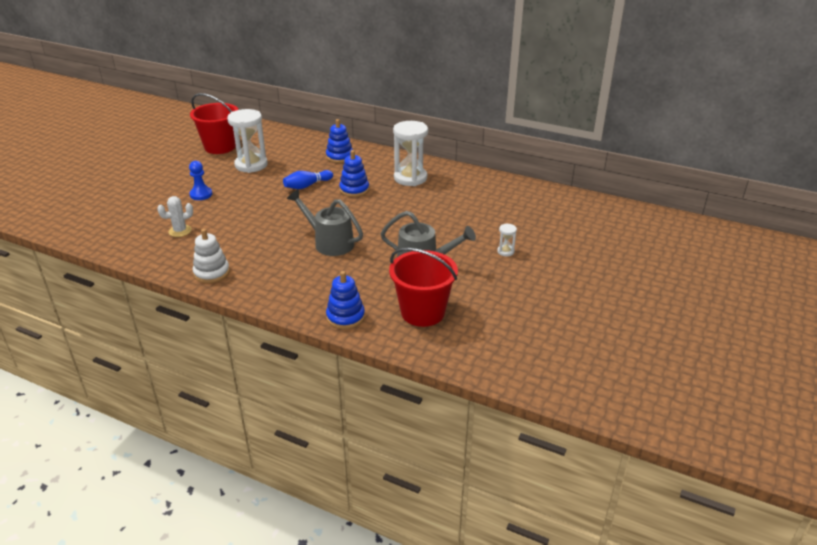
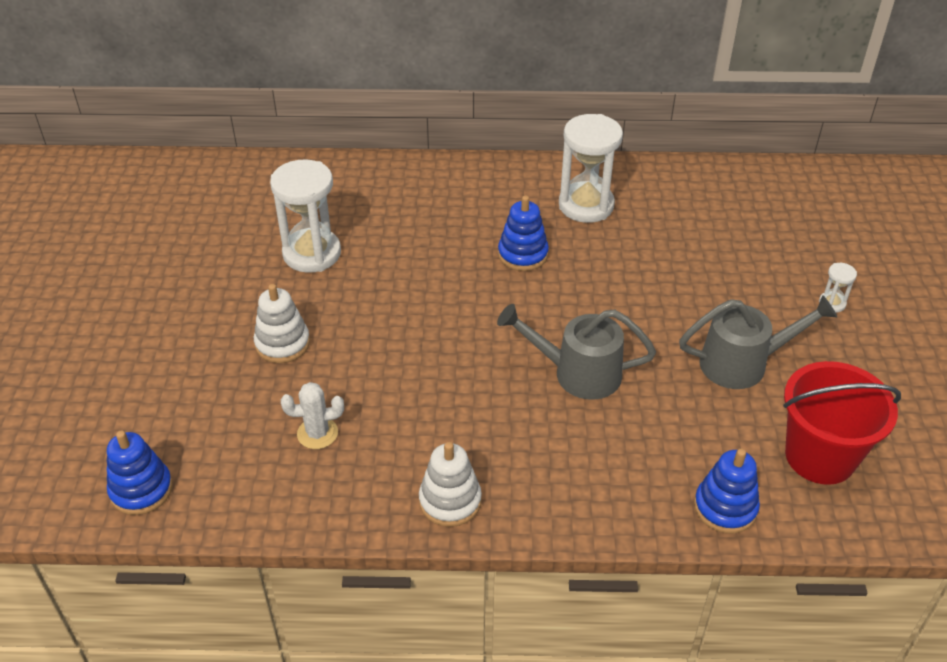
camera: 25 degrees left, 10 degrees up
(180, 231) = (317, 433): white cactus -> white cactus turned 45 degrees clockwise
(201, 194) = (282, 343): blue pawn -> white stacking toy
(220, 147) = (222, 230): red bucket -> none
(307, 186) = (443, 269): blue bowling pin -> none
(339, 157) = (441, 193): blue stacking toy -> blue stacking toy (141, 490)

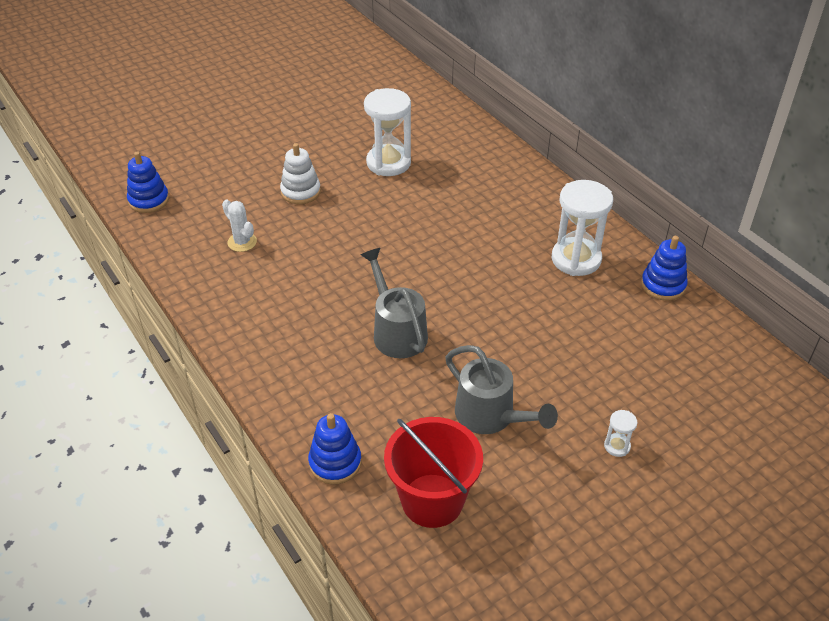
camera: 55 degrees right, 0 degrees up
(450, 501) = (234, 323): white stacking toy -> none
(523, 254) = (487, 252): blue stacking toy -> blue stacking toy (663, 285)

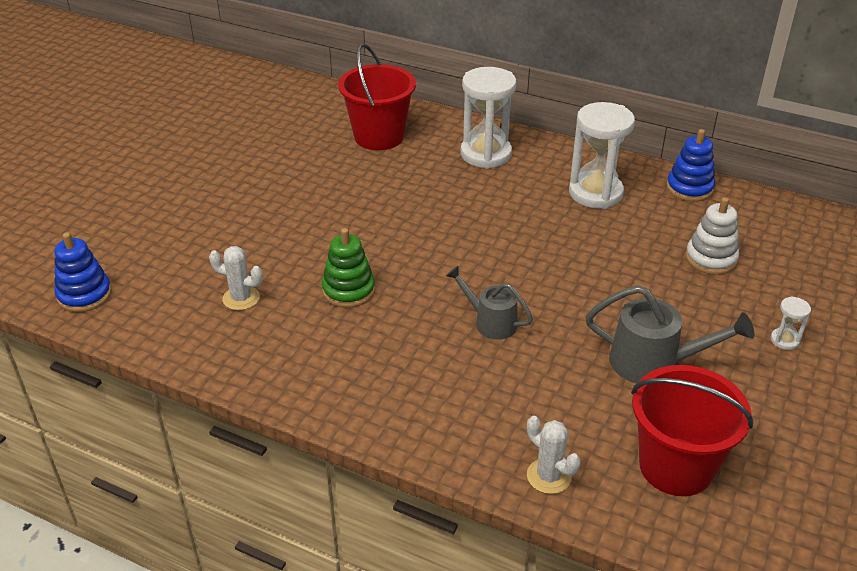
camera: 30 degrees left, 5 degrees down
(300, 192) = (262, 225): white stacking toy -> white stacking toy (710, 259)
(317, 265) = (348, 290): none -> green stacking toy
(335, 463) = (549, 476): blue stacking toy -> white cactus
(388, 163) = (333, 167): white hourglass -> white hourglass (486, 154)
(396, 331) = (490, 322): grey watering can -> grey watering can, size x0.65
(444, 149) = (379, 136): none -> red bucket

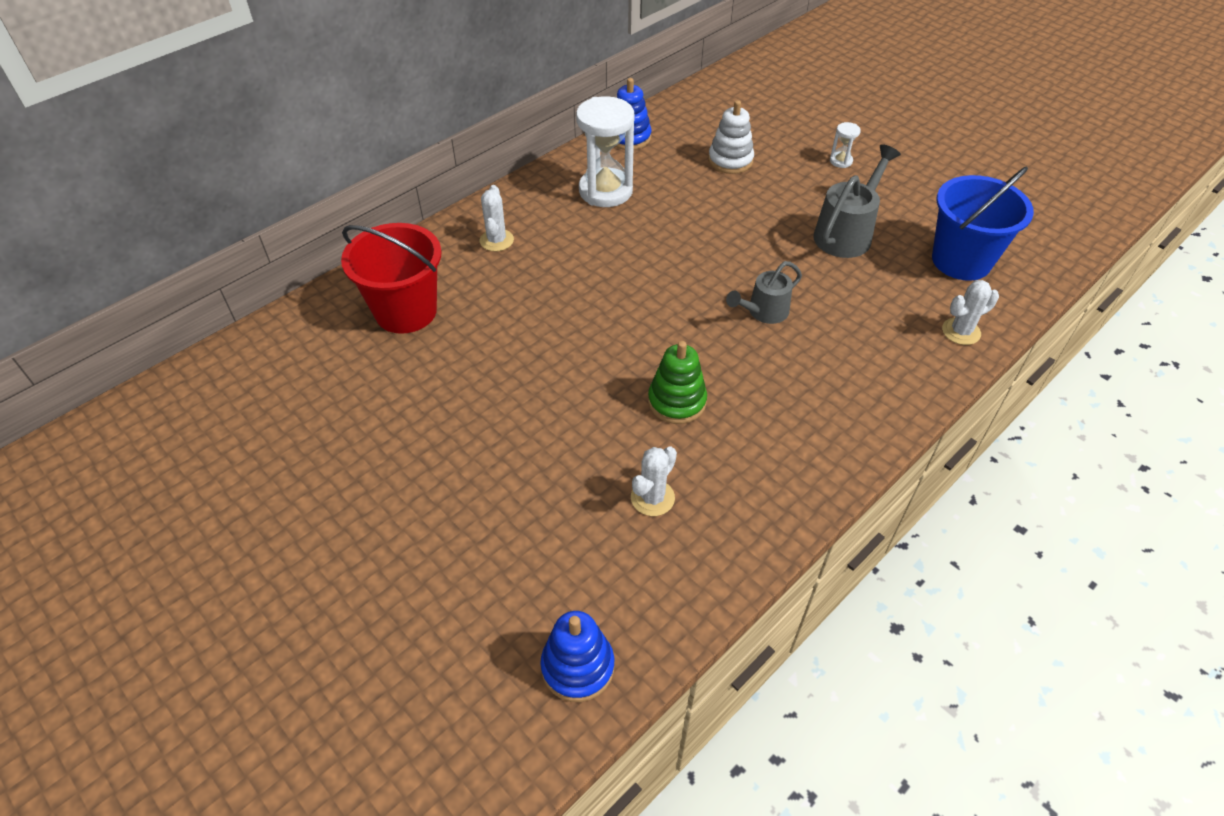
camera: 70 degrees left, 10 degrees up
(486, 154) = (496, 240): white hourglass -> white cactus
(676, 466) = (961, 260): red bucket -> blue bucket

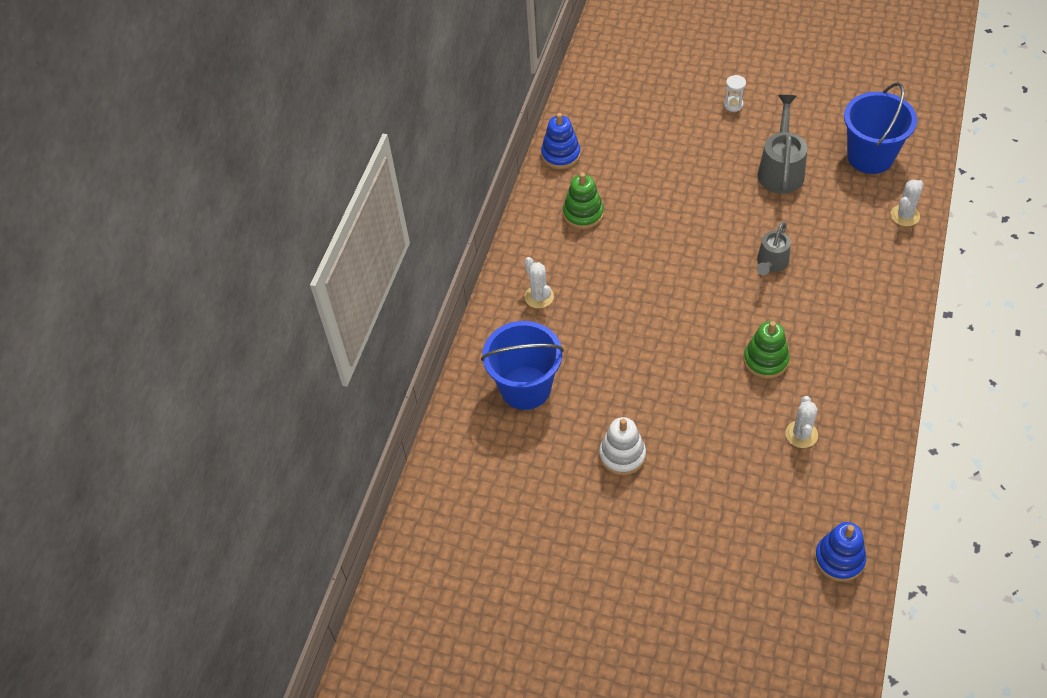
camera: 25 degrees left, 5 degrees up
(406, 311) = (525, 388): red bucket -> blue bucket
(605, 191) = (583, 214): white hourglass -> green stacking toy
(730, 160) = (653, 141): white stacking toy -> white stacking toy (622, 455)

